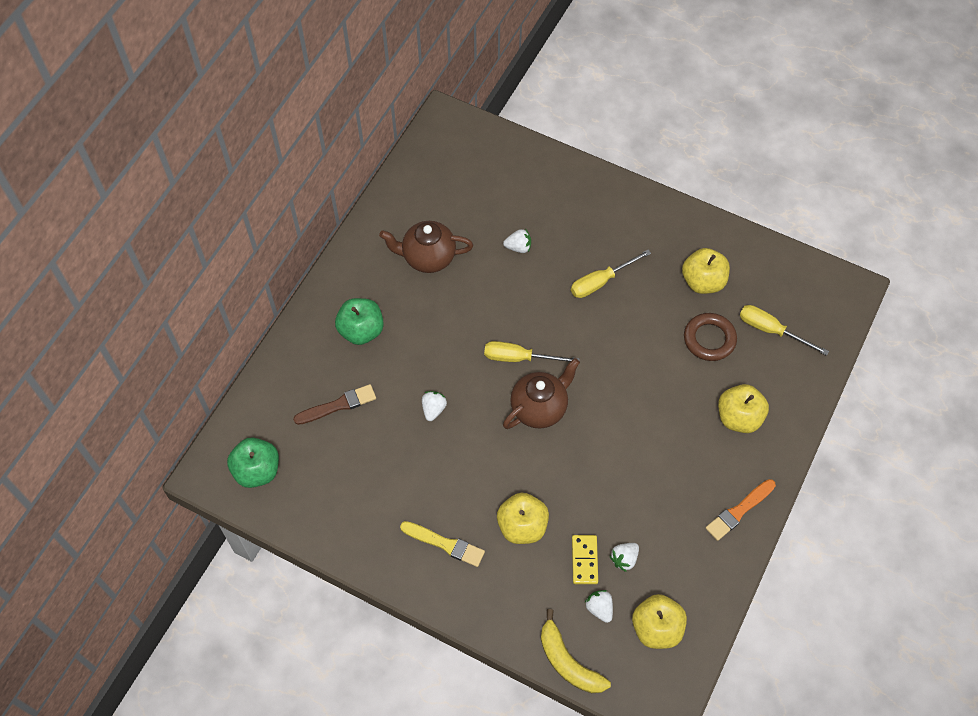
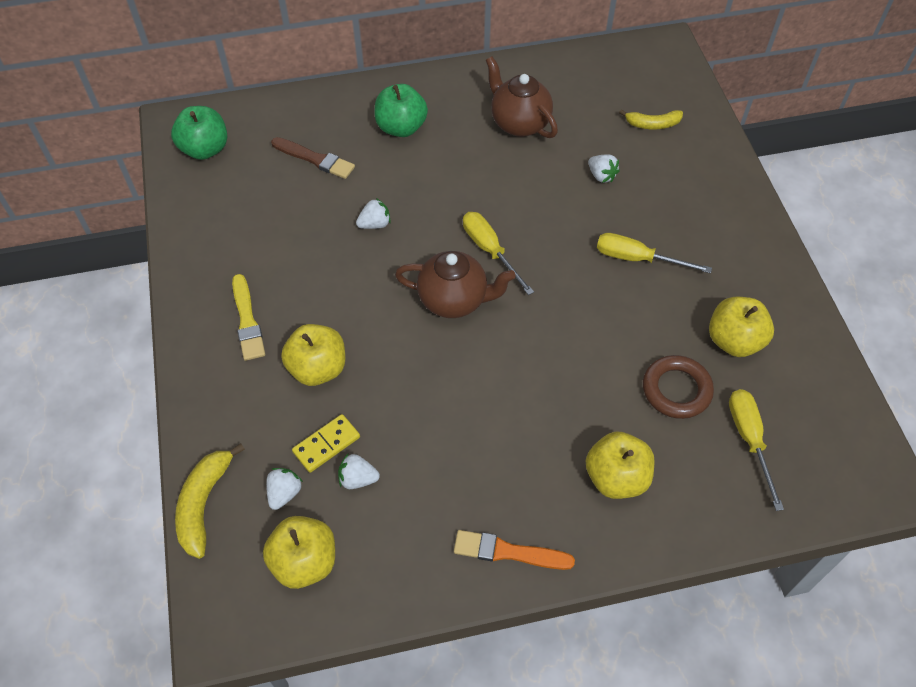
camera: 50 degrees right, 5 degrees down
(504, 184) = (652, 124): none -> yellow banana

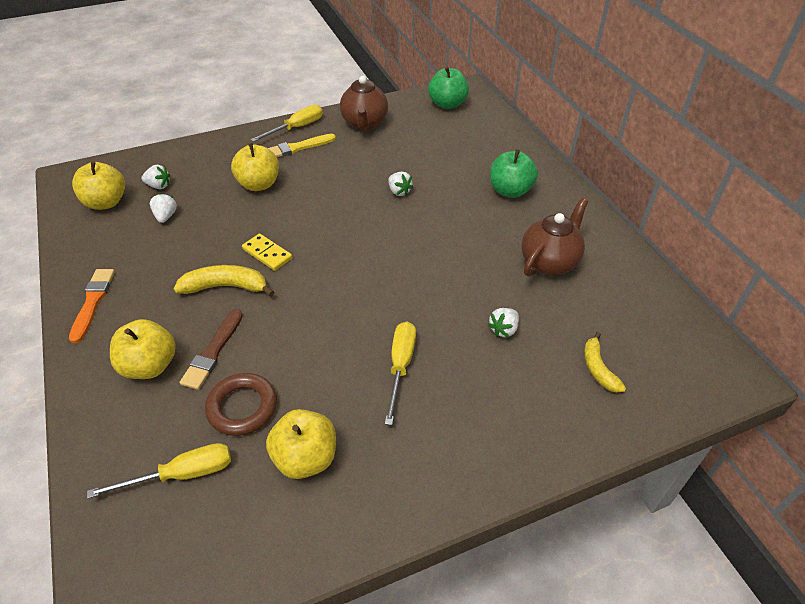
camera: 80 degrees right, 10 degrees down
(204, 504) = (155, 155): yellow banana -> yellow banana (226, 287)
(315, 159) = (457, 152): brown brush -> brown brush (213, 352)
(326, 444) = (195, 198): yellow domino -> yellow domino (267, 254)
(454, 300) = (329, 244): brown teapot -> brown teapot (364, 123)
(490, 250) = (387, 259): yellow screwdriver -> yellow screwdriver (296, 128)

